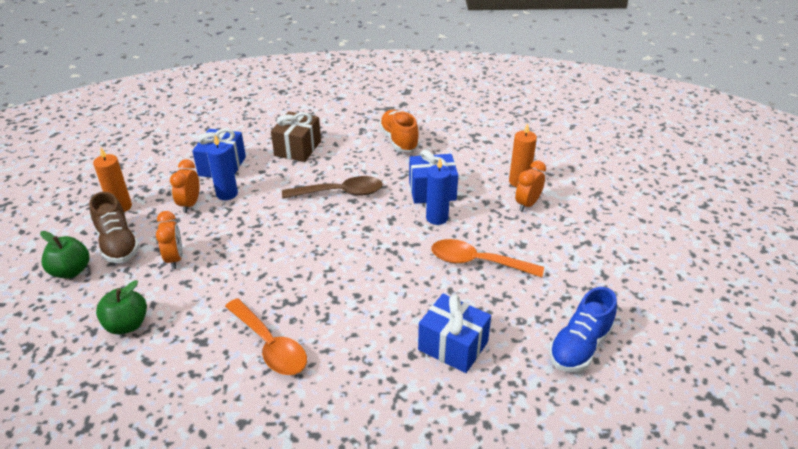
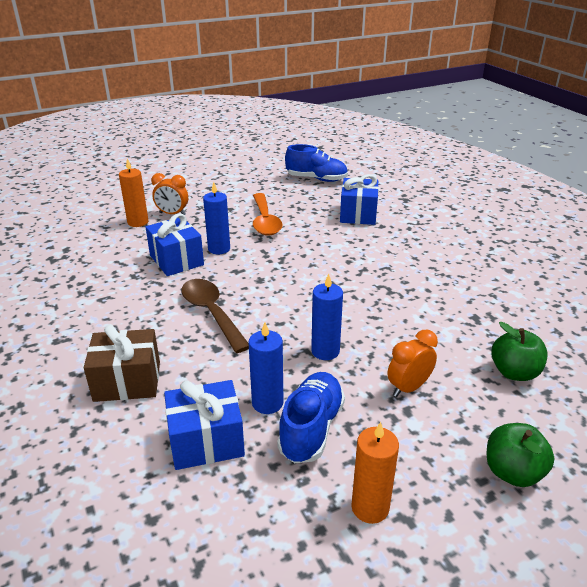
camera: 115 degrees left, 5 degrees down
(118, 244) = (434, 456): brown shoe -> none
(190, 204) = (311, 428): orange clock -> blue shoe
(248, 233) = (325, 351): none -> blue candle
(270, 345) = (439, 282): orange spoon -> none
(399, 140) = (80, 304): orange shoe -> none

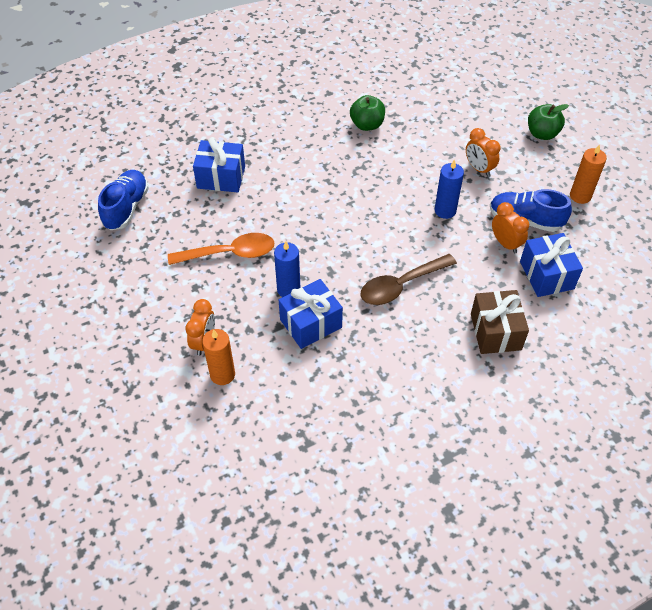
camera: 90 degrees left, 20 degrees up
(267, 403) = (505, 243): blue candle -> orange clock
(514, 372) = (456, 115): green apple -> green apple (367, 125)

